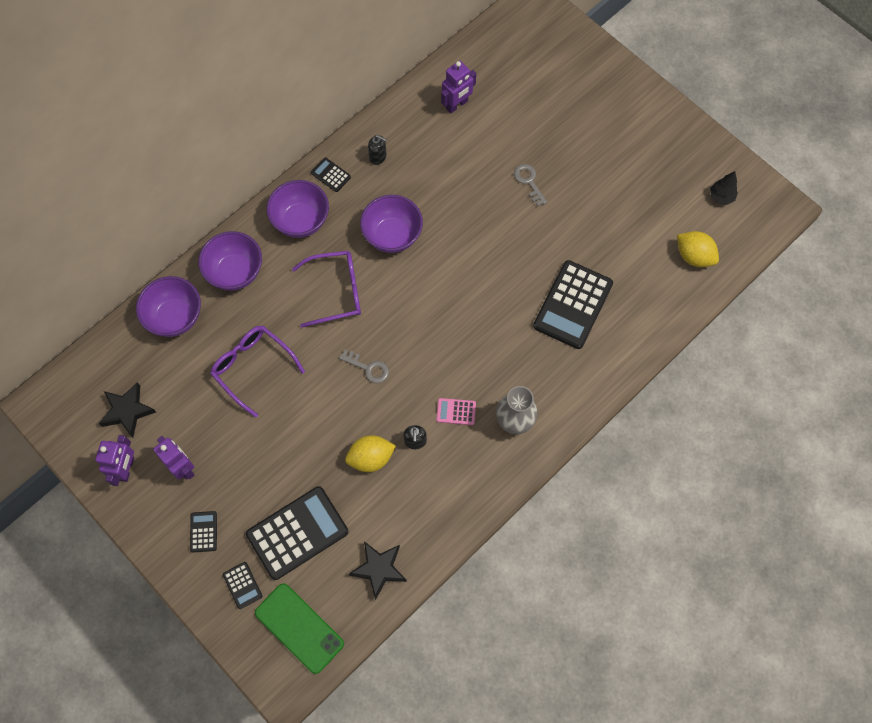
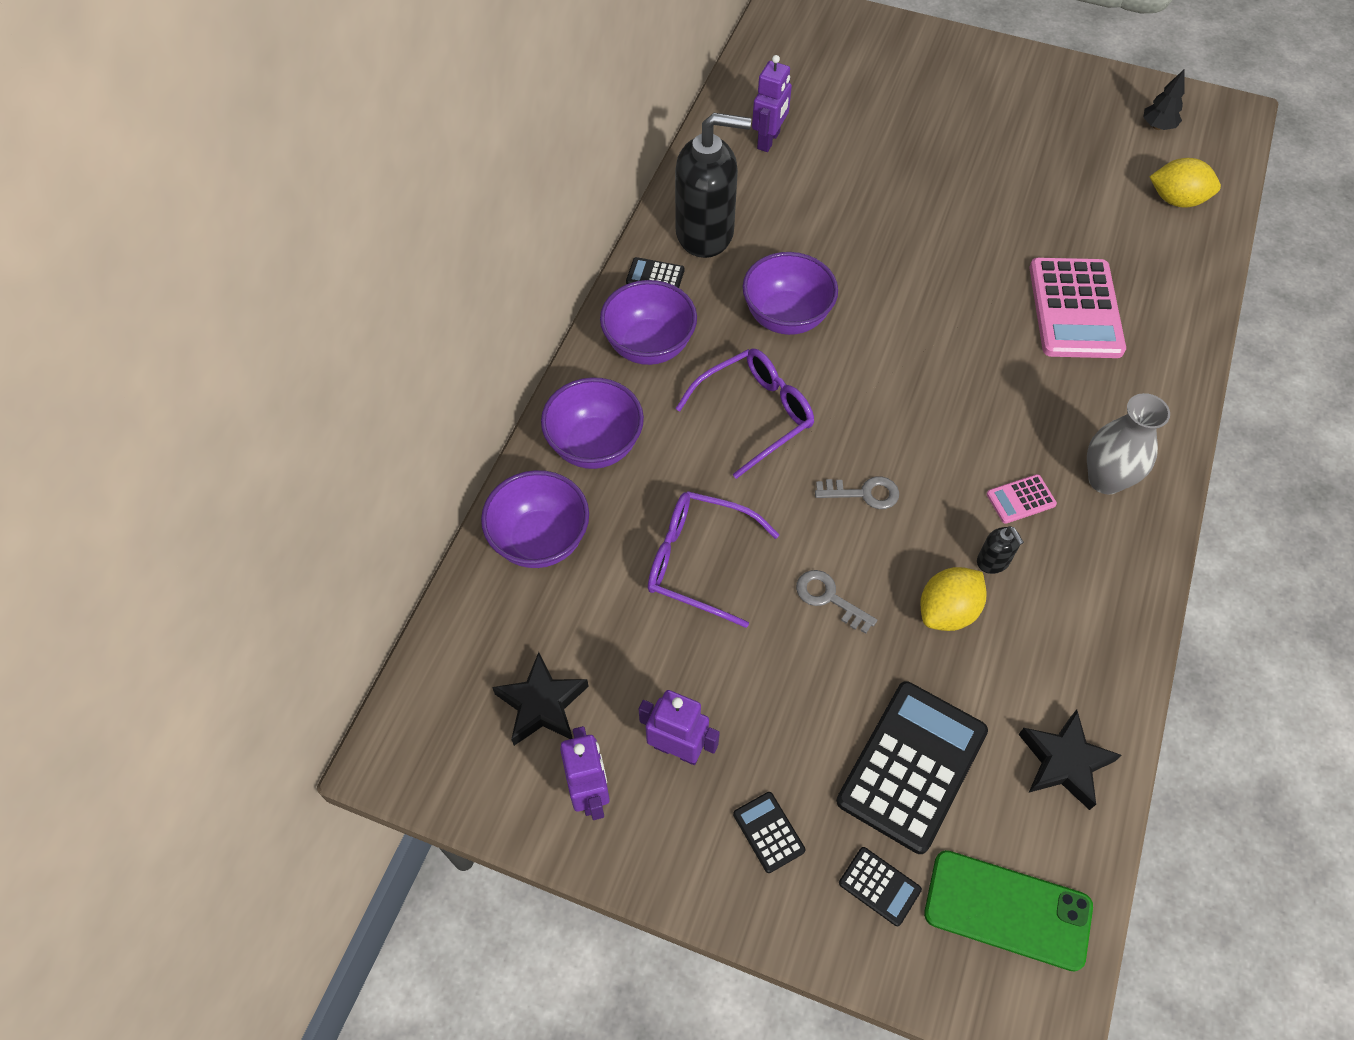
camera: 25 degrees left, 10 degrees down
(378, 157) = (705, 233): black soap dispenser -> black soap dispenser, size x2.42
(529, 182) = (919, 192): grey key -> grey key (829, 598)
(573, 305) = (1075, 309): black calculator -> pink calculator

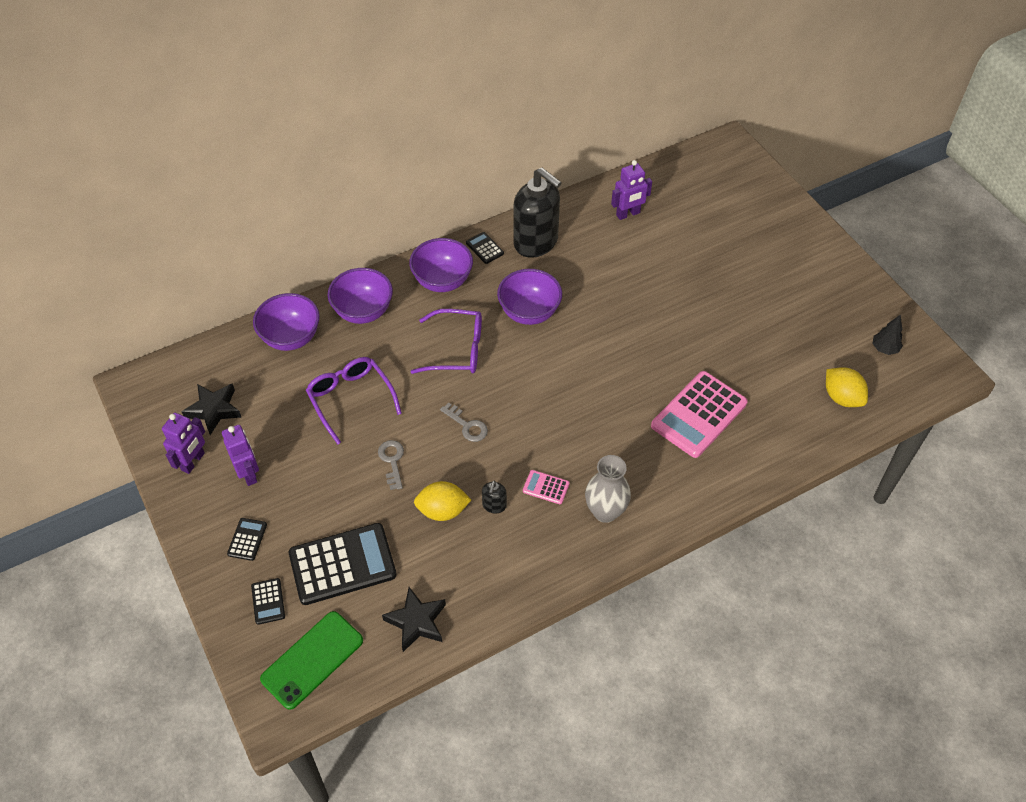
camera: 40 degrees right, 5 degrees down
(1007, 910) = (312, 659): green phone -> green phone turned 75 degrees clockwise

